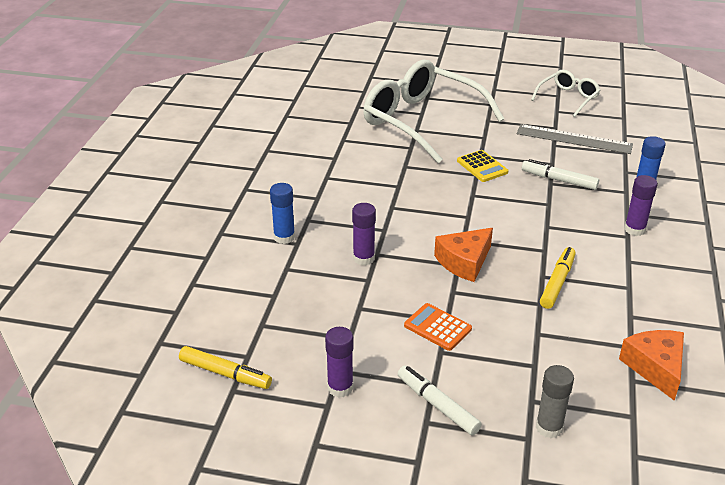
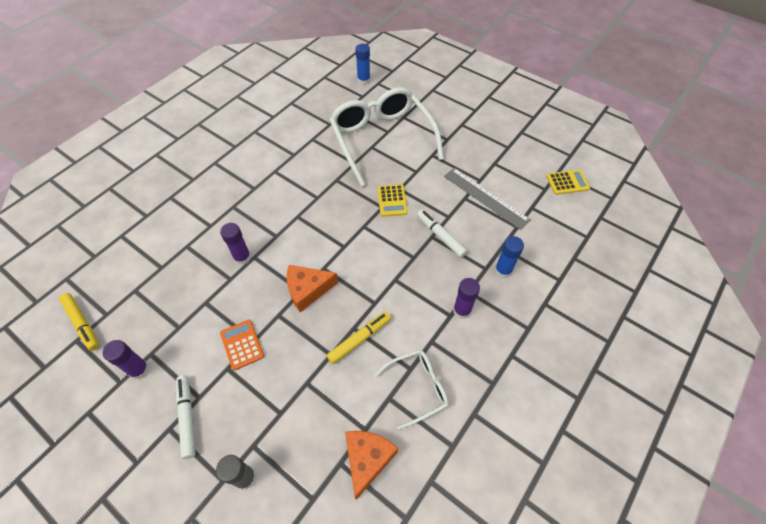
camera: 25 degrees right, 20 degrees up
(284, 237) = (206, 217): blue glue stick -> blue glue stick (363, 80)
(568, 98) = (514, 153): white glasses -> white glasses (418, 387)
(639, 107) = (567, 182): none -> yellow calculator

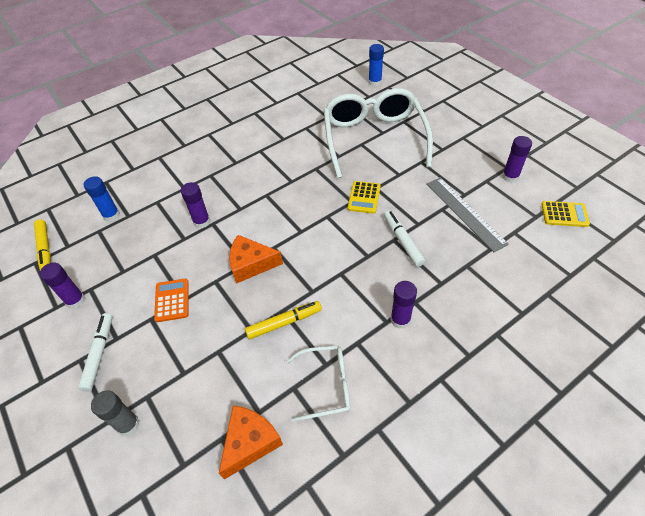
camera: 20 degrees right, 5 degrees down
(503, 270) = (460, 289): blue glue stick -> blue glue stick (111, 215)
(513, 156) = (510, 177): none -> purple glue stick

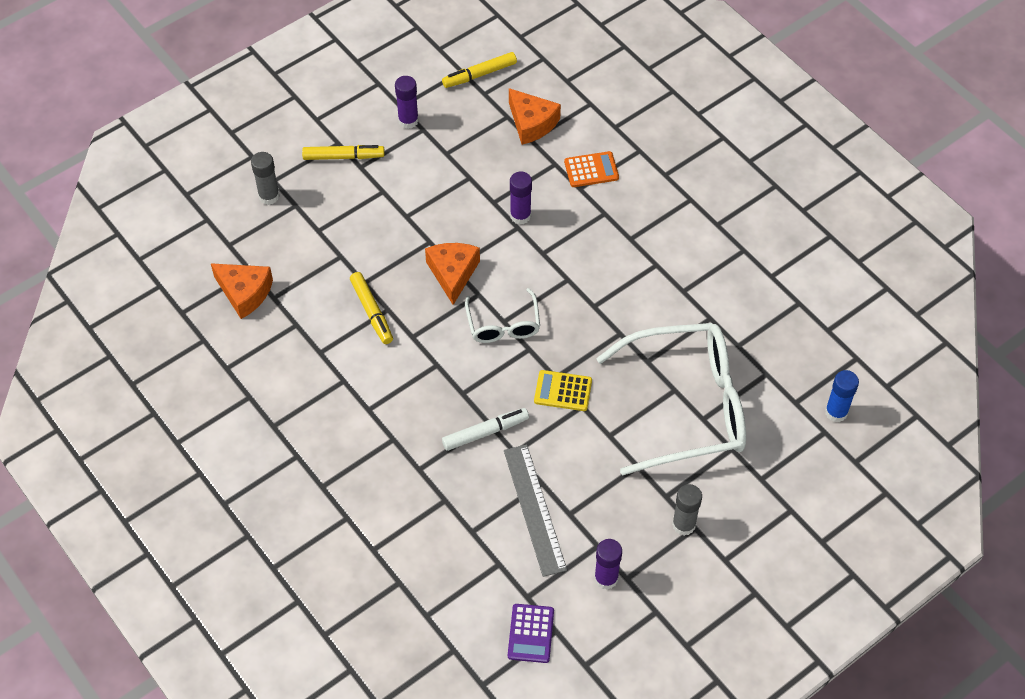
camera: 85 degrees right, 5 degrees up
(99, 354) = (343, 157): white marker -> yellow marker
(111, 215) = (531, 123): blue glue stick -> orange cheese
(172, 300) = (405, 206): orange calculator -> orange calculator (591, 170)
(326, 385) = (297, 353): white glasses -> white glasses (503, 325)
(400, 320) = (370, 423): purple glue stick -> none
(462, 142) = (683, 524): none -> grey glue stick
(465, 213) = (534, 509): grey ruler -> grey ruler turned 75 degrees counterclockwise
(564, 214) = (530, 633): yellow calculator -> purple calculator

